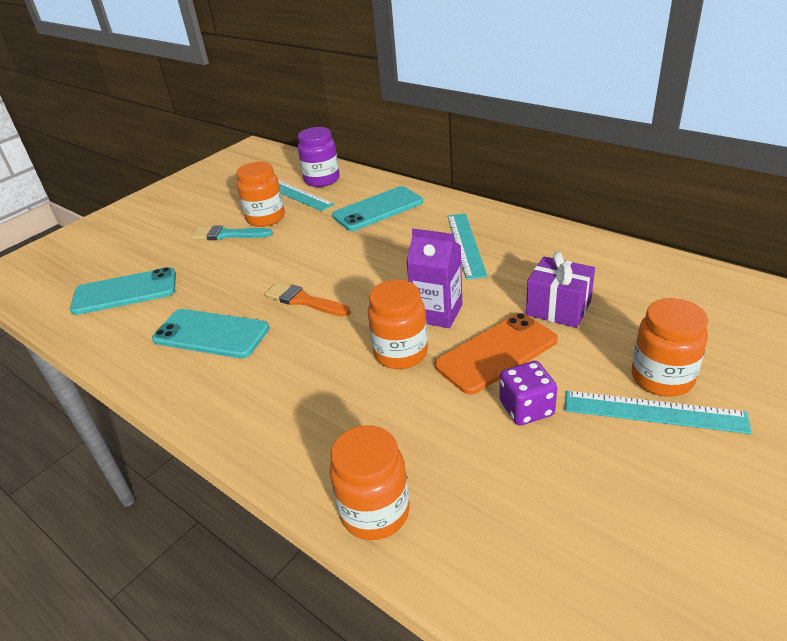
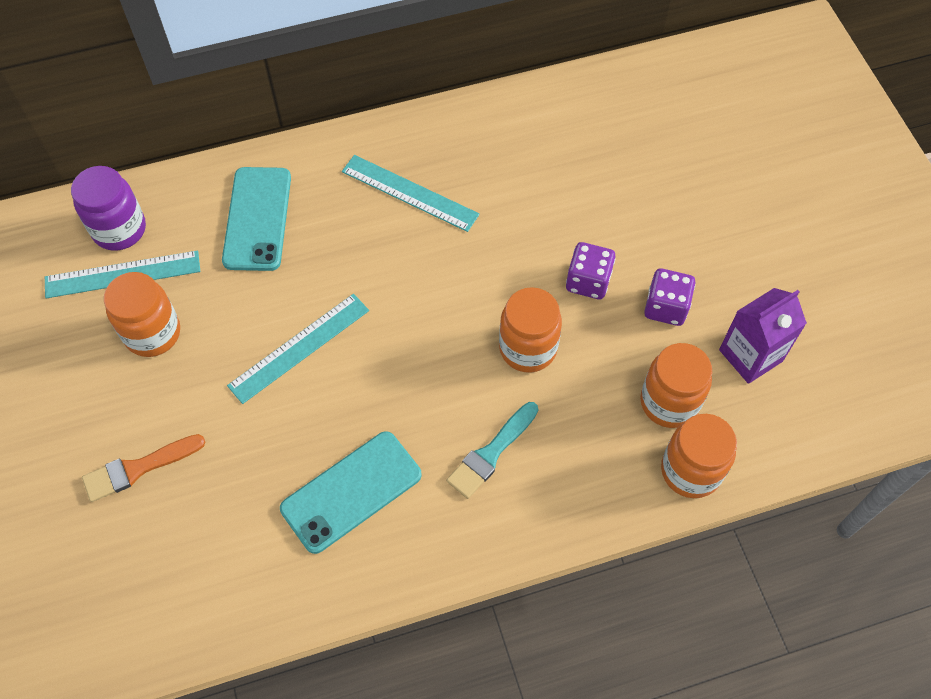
camera: 60 degrees left, 25 degrees up
(125, 292) = (174, 551): turquoise phone -> none
(228, 235) = (150, 390): turquoise brush -> turquoise brush (491, 453)
(304, 300) = (371, 381): orange brush -> orange brush (138, 468)
(437, 313) = (496, 286): purple carton -> purple carton (750, 355)
(496, 353) = (588, 281): orange phone -> purple dice
(558, 308) = (571, 199): purple gift -> none
(653, 412) = (729, 236): turquoise ruler -> turquoise ruler (299, 347)
(662, 378) = (703, 203): orange jar -> orange jar (669, 402)

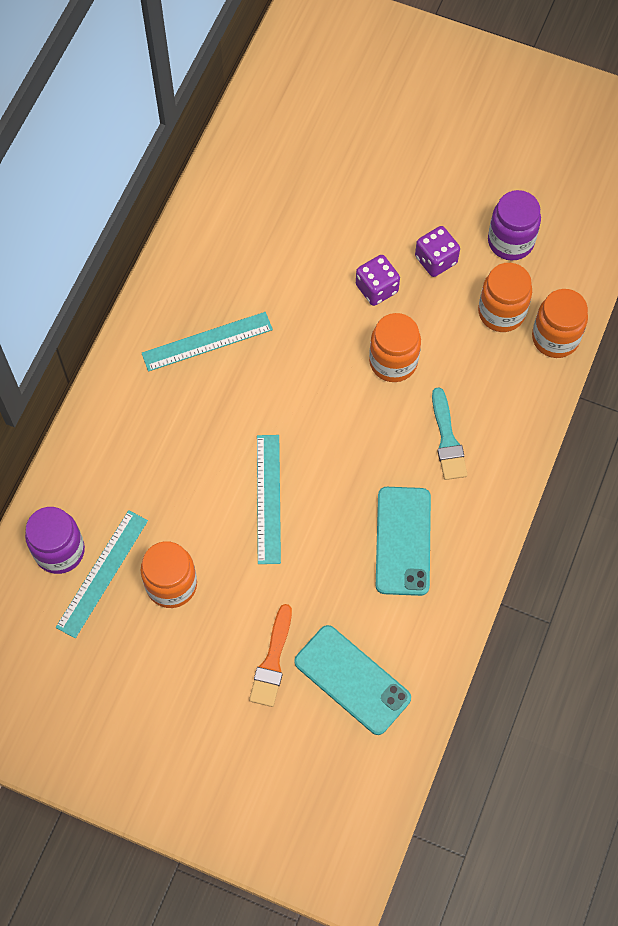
camera: 50 degrees left, 5 degrees up
(257, 219) = (137, 453): turquoise phone -> turquoise phone (352, 680)
(750, 355) = (510, 241): purple carton -> purple jar

